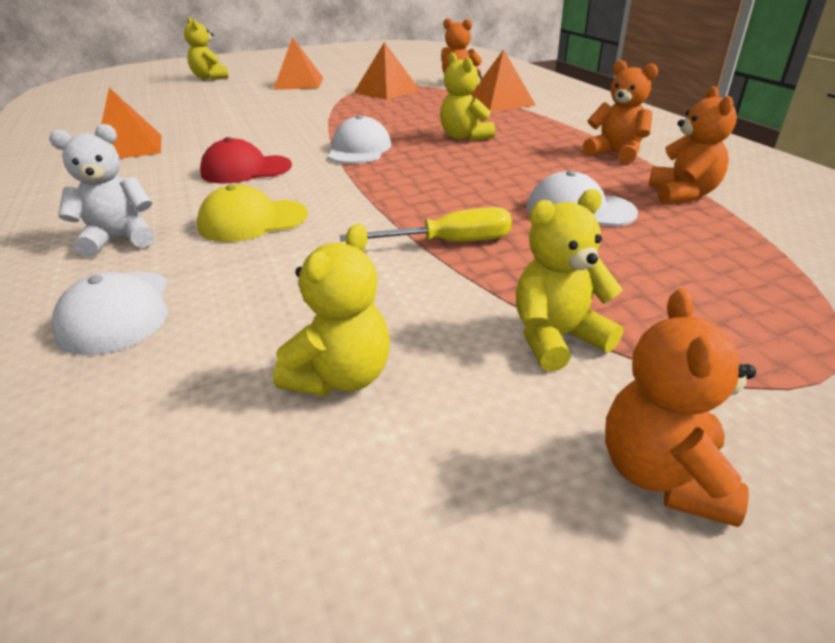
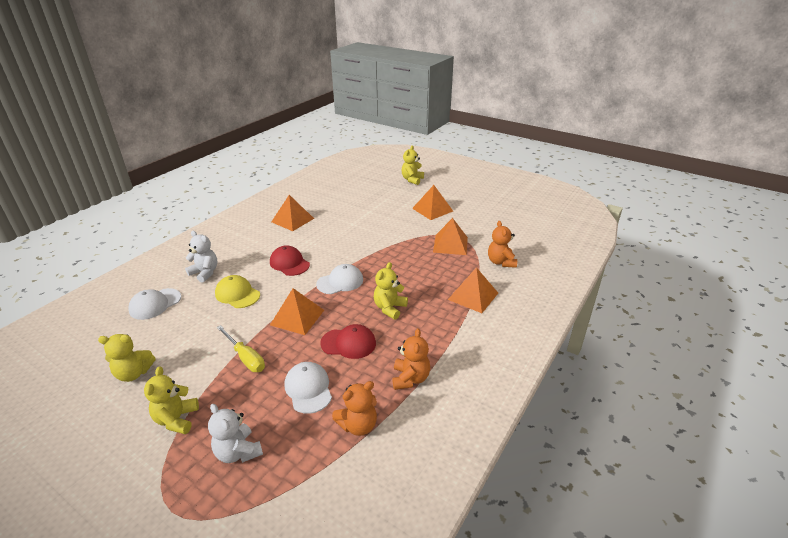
camera: 55 degrees right, 0 degrees up
(399, 188) = (297, 317): none -> orange pyramid
(507, 170) = (348, 343): none -> red cap
(557, 338) = (177, 419): yellow teddy bear -> yellow teddy bear turned 120 degrees counterclockwise
(662, 475) = (101, 471): orange teddy bear -> none
(689, 287) = (238, 452): none -> white teddy bear

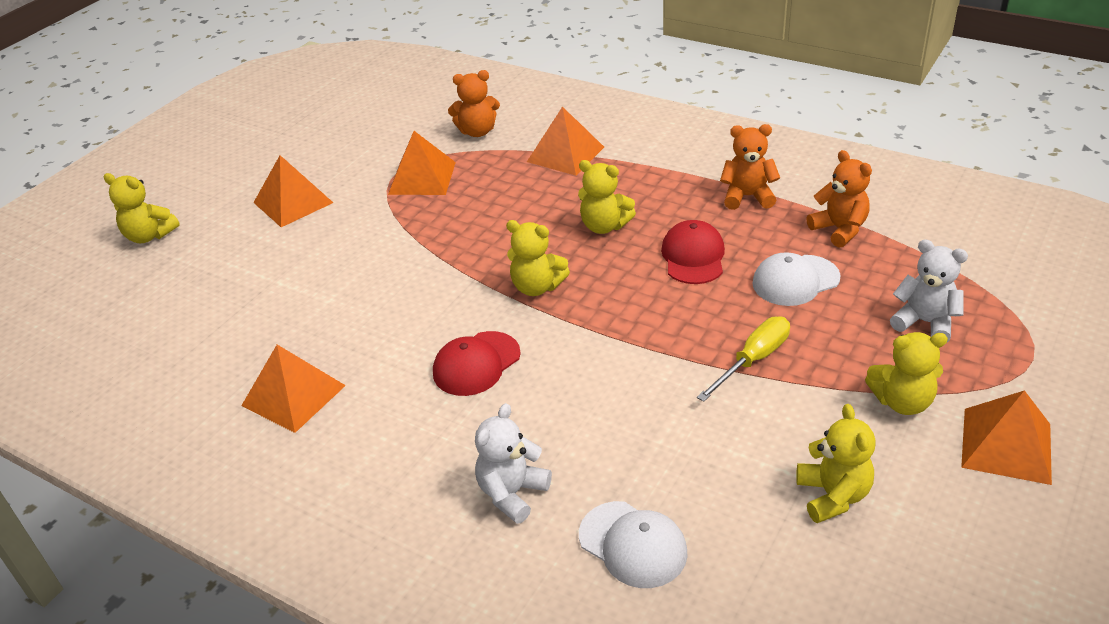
camera: 90 degrees left, 5 degrees up
(237, 294) = (585, 416): yellow cap -> none
(238, 452) = (925, 322): white teddy bear -> white teddy bear turned 105 degrees counterclockwise
(297, 317) = (642, 321): orange pyramid -> orange pyramid (1006, 445)
(340, 282) = (537, 287): white cap -> yellow teddy bear

